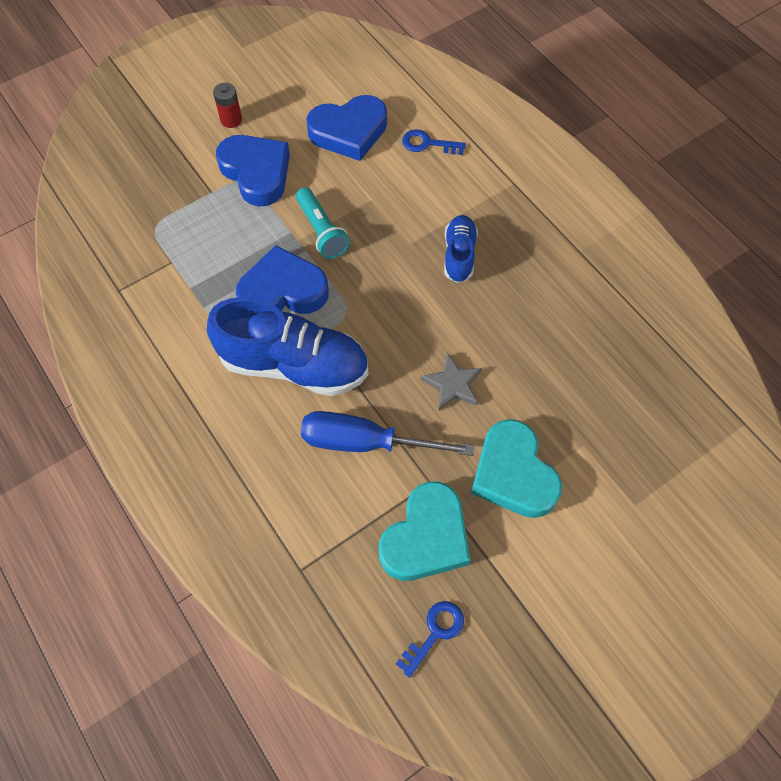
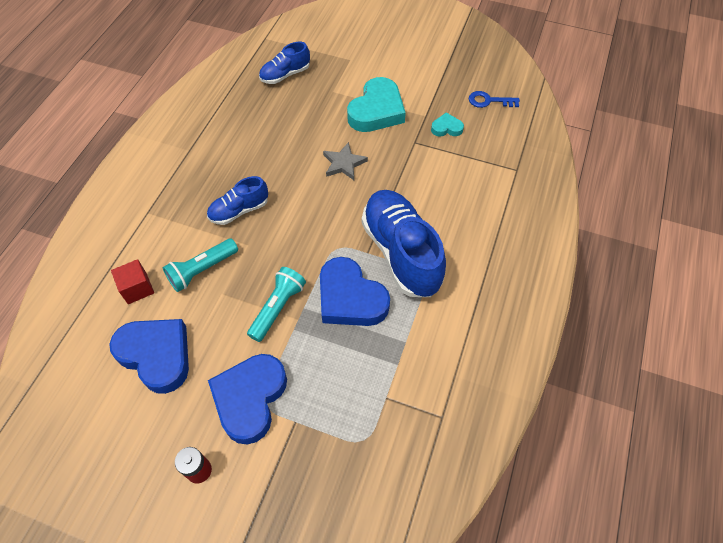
camera: 125 degrees left, 5 degrees down
(365, 442) = (419, 184): blue screwdriver -> none
(410, 195) = (202, 270): none -> turquoise flashlight
(426, 537) = (446, 128): turquoise heart -> turquoise heart, size x0.48
(428, 144) = (137, 288): blue key -> red cube
(650, 407) = (285, 75): none -> blue shoe

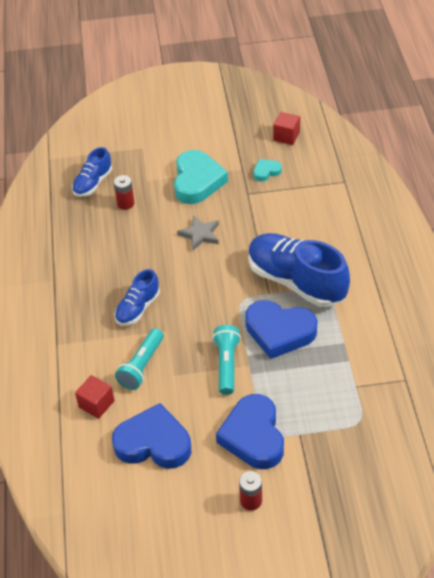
camera: 25 degrees left, 10 degrees down
(299, 105) = (125, 203): none -> red battery
(489, 101) = (286, 136): blue key -> red cube

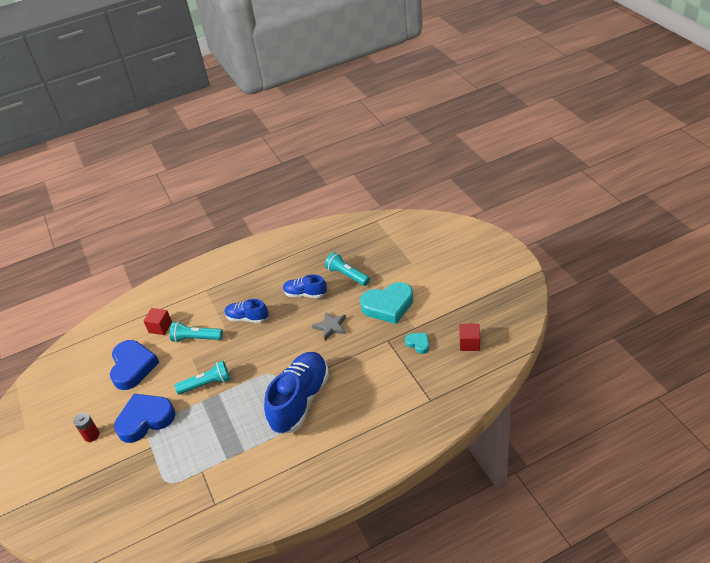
camera: 75 degrees right, 5 degrees down
(93, 183) = (361, 251): blue shoe -> blue shoe (305, 294)
(125, 203) = (347, 275): red battery -> turquoise flashlight
(279, 332) = (245, 406): blue heart -> none

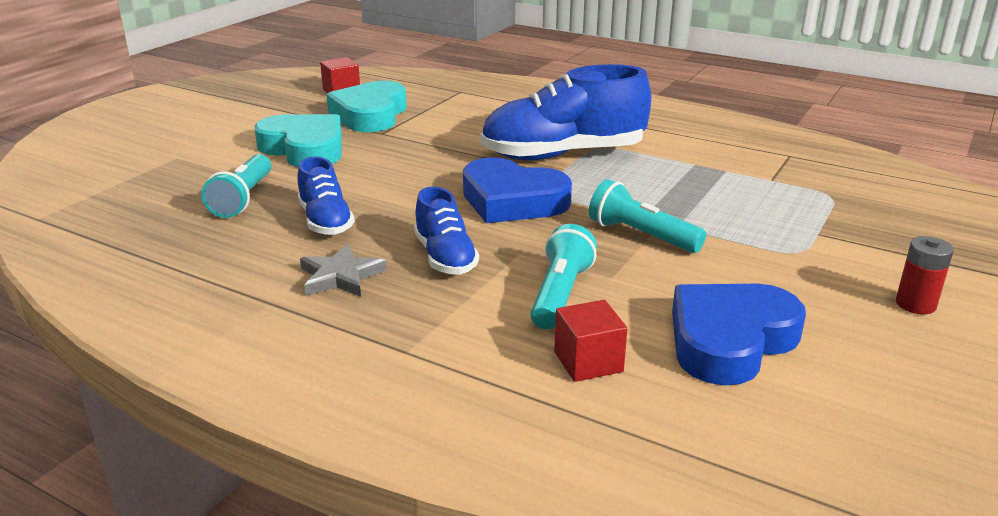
camera: 130 degrees left, 15 degrees down
(145, 420) = (792, 262): blue heart -> blue heart (512, 201)
(196, 338) = (560, 294): turquoise flashlight -> turquoise flashlight turned 135 degrees counterclockwise
(331, 327) = (392, 176): grey star -> grey star (340, 276)
(418, 344) = (370, 115): turquoise heart -> turquoise heart, size x2.10

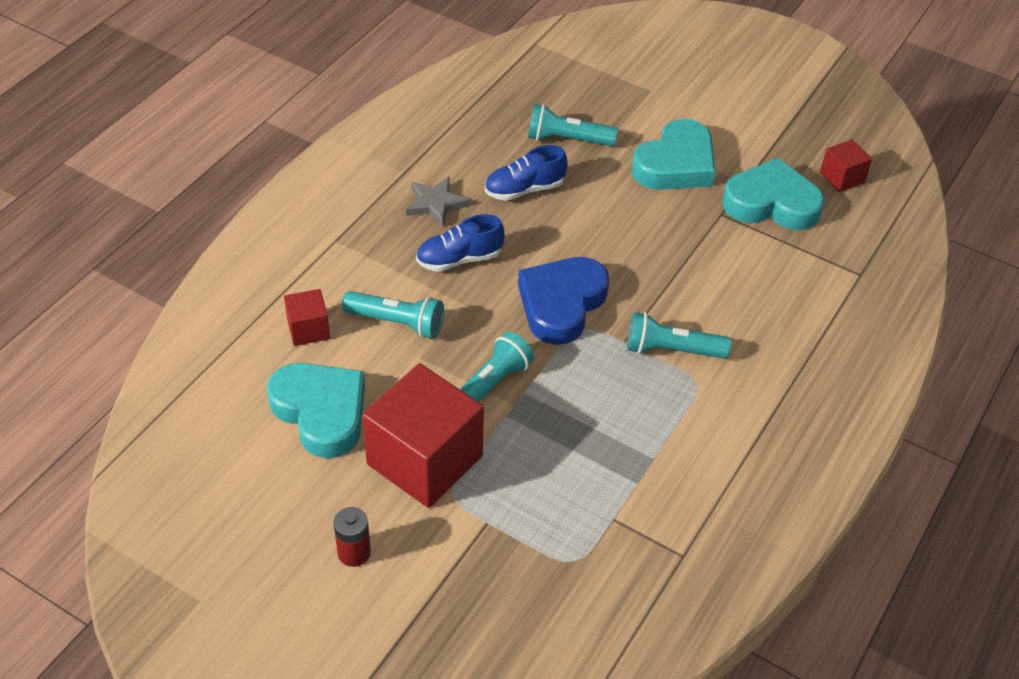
camera: 90 degrees right, 20 degrees up
(563, 155) = (671, 350): blue shoe -> turquoise flashlight
(730, 340) = (321, 412): blue heart -> turquoise heart
(762, 268) = (424, 460): none -> red cube

